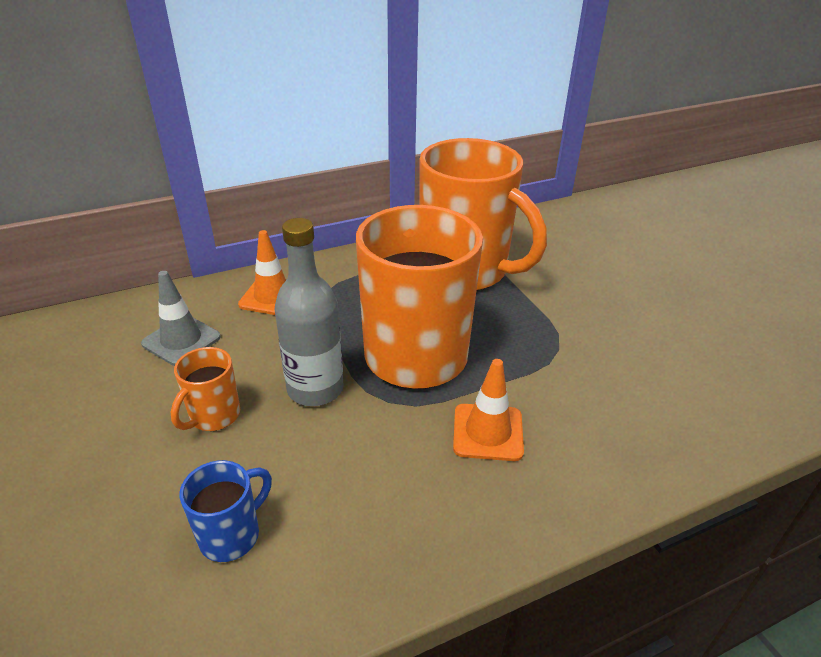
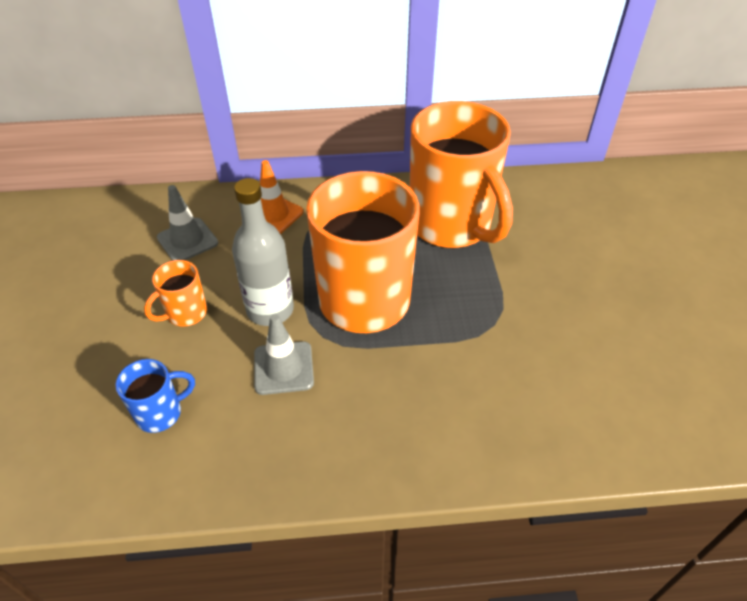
camera: 20 degrees right, 10 degrees up
(361, 444) = (283, 368): none -> grey traffic cone
(488, 432) = (389, 386): orange traffic cone -> none

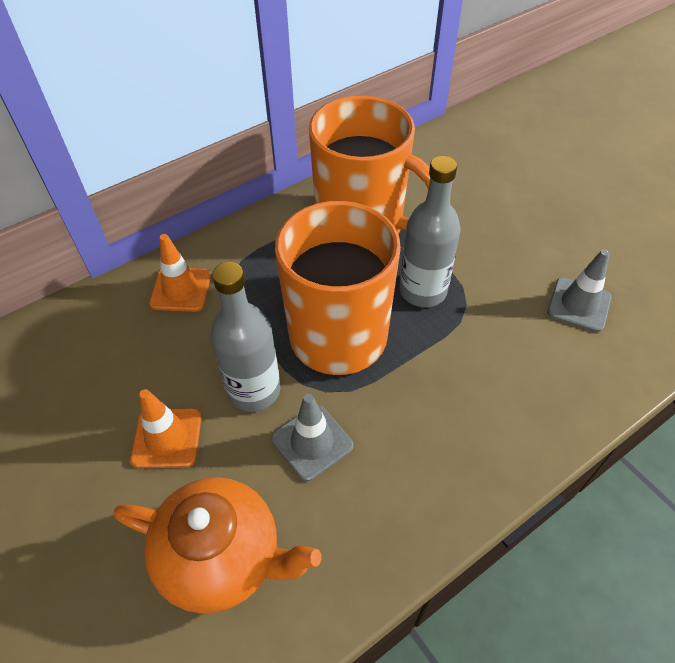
camera: 30 degrees left, 5 degrees up
(161, 413) = (223, 556): blue mug -> orange teapot
(185, 313) = (167, 438): orange mug -> orange traffic cone
(187, 240) = (106, 358): grey traffic cone -> grey traffic cone (579, 304)
(463, 297) = (423, 291): none -> grey bottle

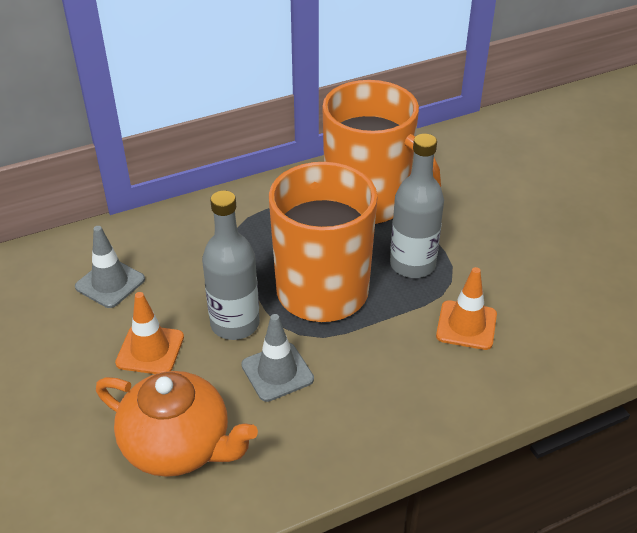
camera: 10 degrees right, 10 degrees down
(181, 289) = (187, 234): orange traffic cone -> orange traffic cone (466, 325)
(579, 304) = (562, 296): grey traffic cone -> grey traffic cone (110, 283)

